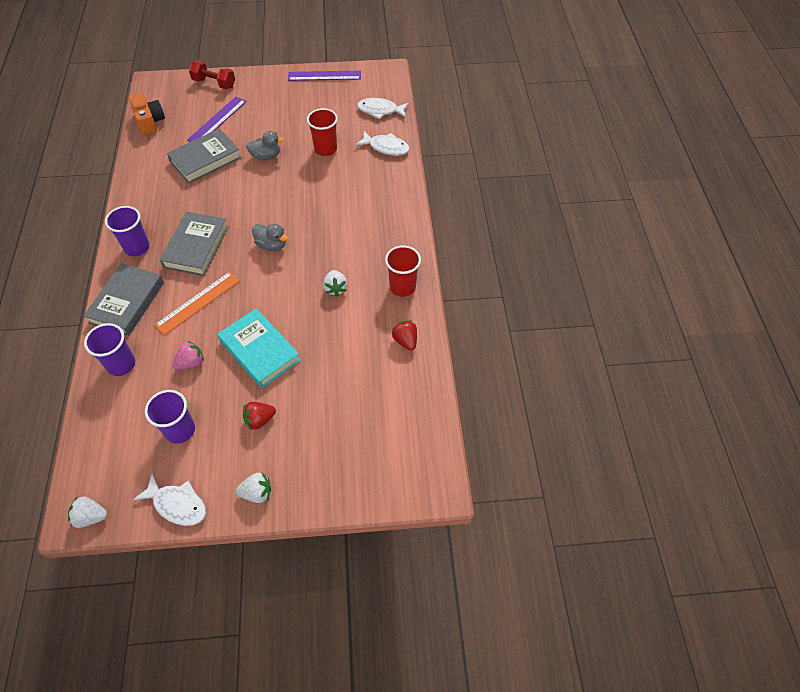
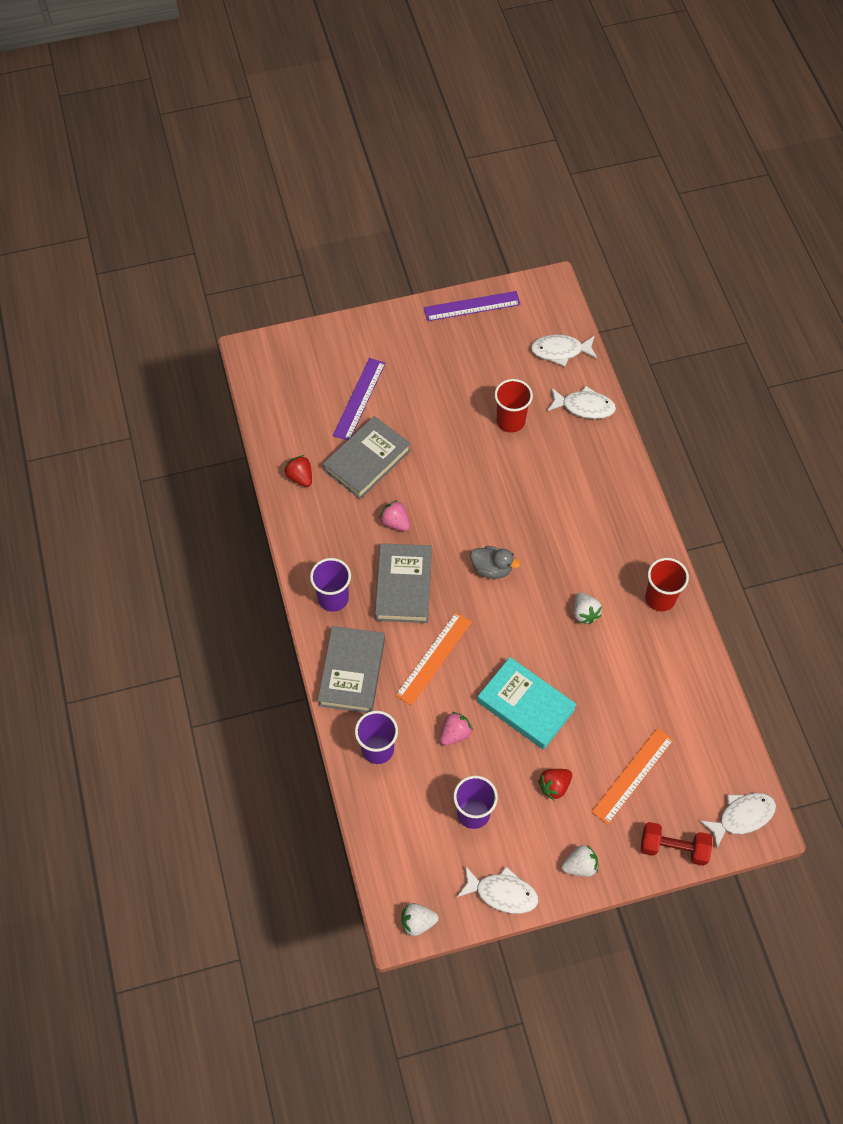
camera: 10 degrees left, 5 degrees up
(149, 121) = (273, 414): orange camera -> none
(209, 202) = (395, 522): none -> pink strawberry
(214, 83) = (333, 341): red dumbbell -> red dumbbell (673, 848)
(266, 156) = (441, 444): grey duck -> none
(332, 422) = (632, 775): none -> orange ruler
(405, 341) = (682, 665): red strawberry -> red strawberry (300, 477)
(420, 476) = (742, 817): none -> white fish

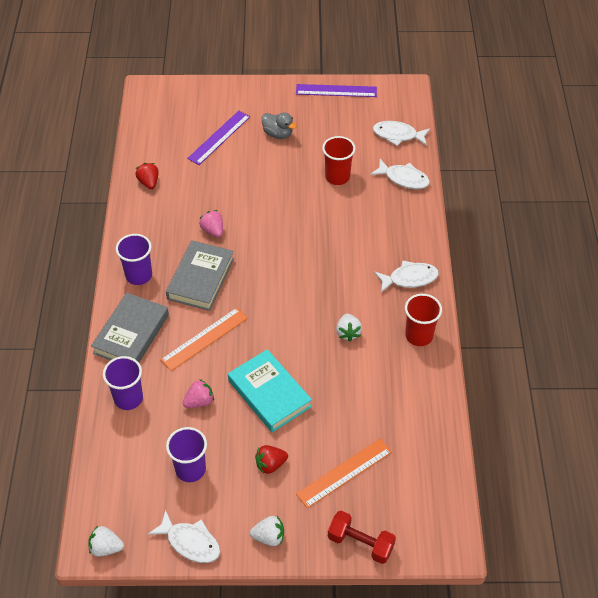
camera: 15 degrees right, 10 degrees down
(367, 460) = (208, 181): grey book -> none
(492, 568) = (280, 281): grey duck -> grey duck (278, 134)
(742, 817) = (433, 532): white fish -> white fish (409, 278)

